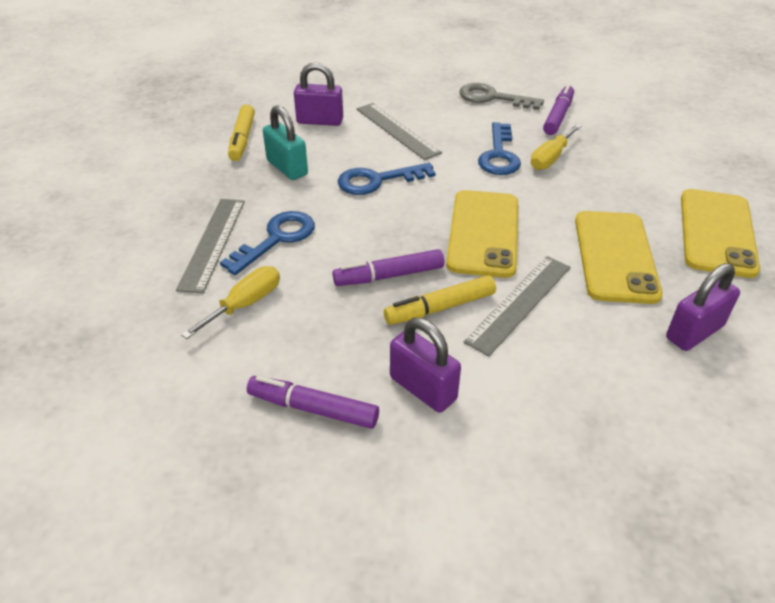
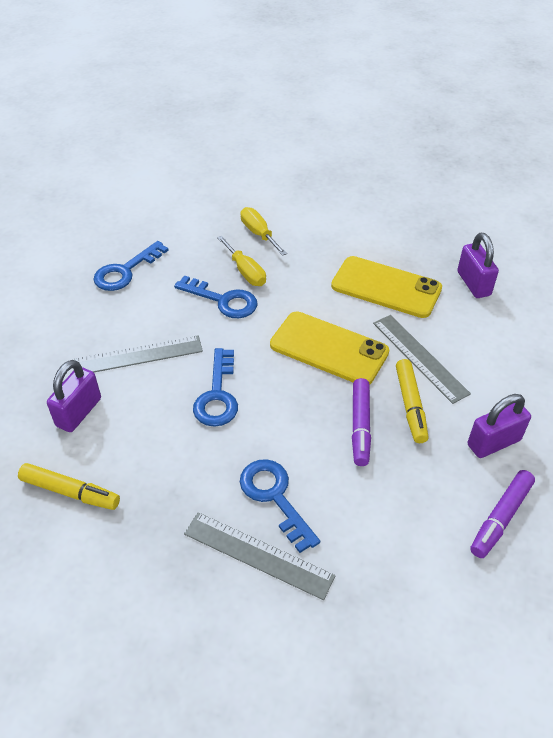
camera: 70 degrees left, 5 degrees up
(245, 304) = (362, 542): yellow screwdriver -> yellow screwdriver (259, 234)
(287, 168) = (155, 462): turquoise padlock -> none
(492, 98) = (125, 271): grey key -> blue key
(558, 116) = (185, 243): purple marker -> none
(716, 232) = (379, 229): yellow phone -> none

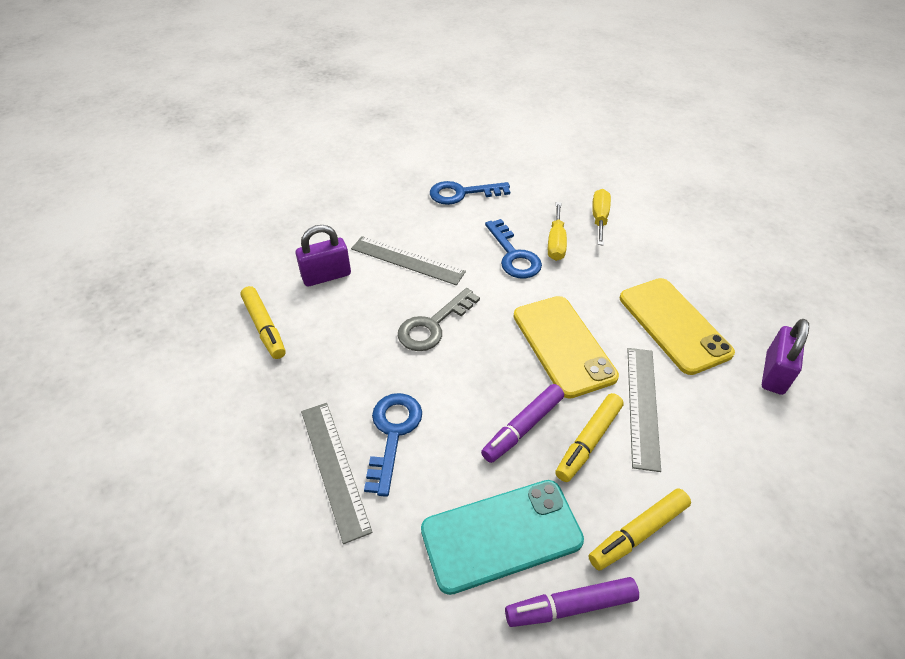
camera: 40 degrees right, 0 degrees up
(217, 395) = (433, 325): blue key -> grey key
(419, 508) = (501, 535): none -> turquoise phone
(493, 442) = (638, 533): purple padlock -> yellow marker

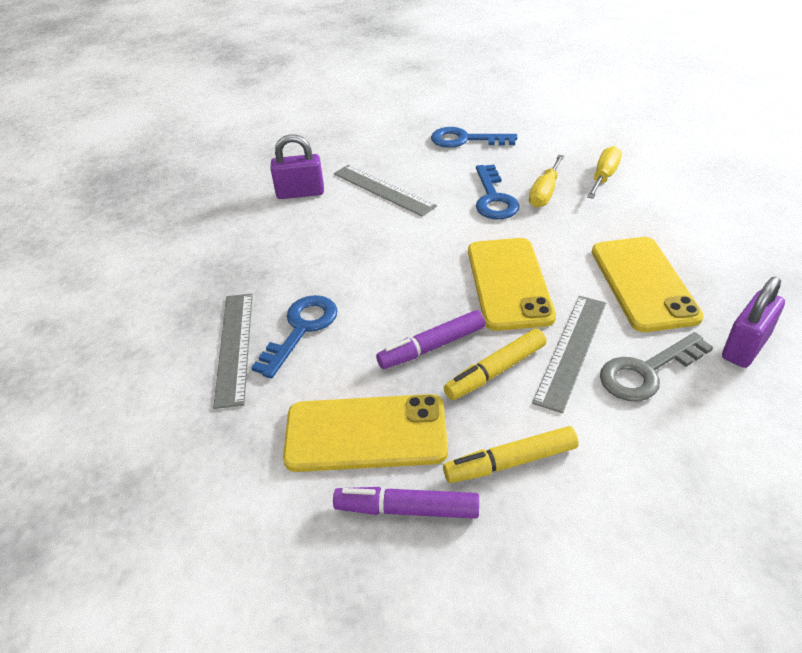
camera: 20 degrees right, 5 degrees down
(264, 327) = (225, 226): yellow marker -> none
(433, 325) = (382, 247): grey key -> grey key (646, 372)
(501, 535) = (366, 433): turquoise phone -> yellow phone

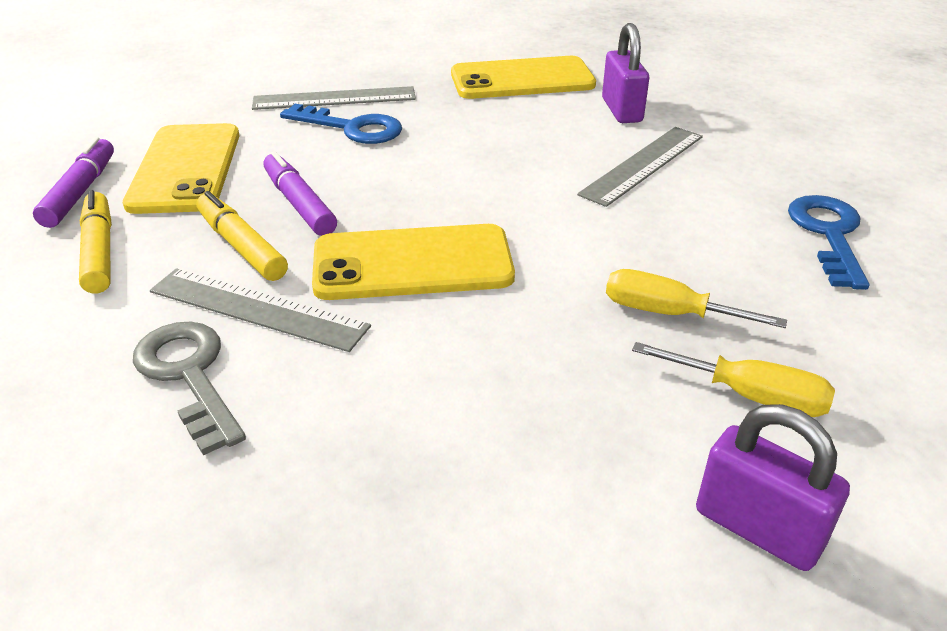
camera: 85 degrees right, 5 degrees down
(494, 198) = (638, 258): blue key -> none
(643, 283) = (393, 403): yellow phone -> yellow phone (522, 79)
(745, 347) = (199, 506): purple padlock -> purple padlock (758, 528)

